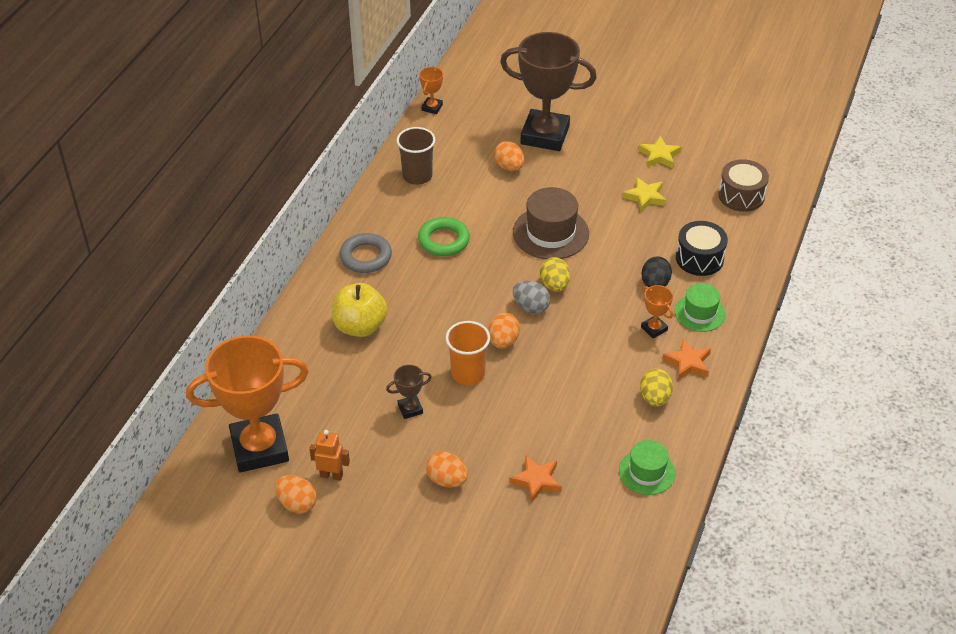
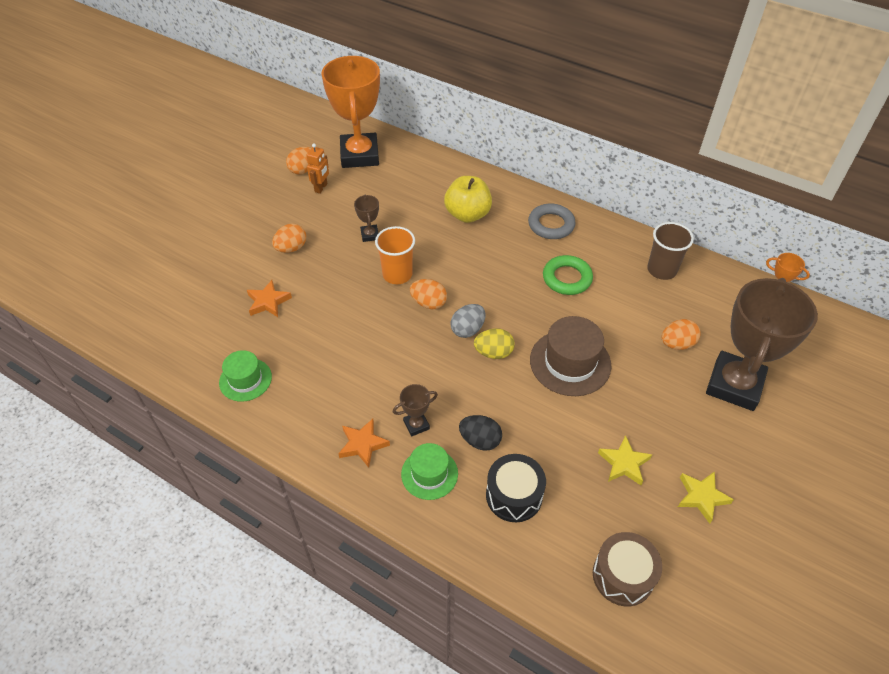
camera: 100 degrees right, 5 degrees up
(654, 329) = (416, 425): orange trophy -> brown trophy
(654, 398) = (327, 405): yellow egg -> none

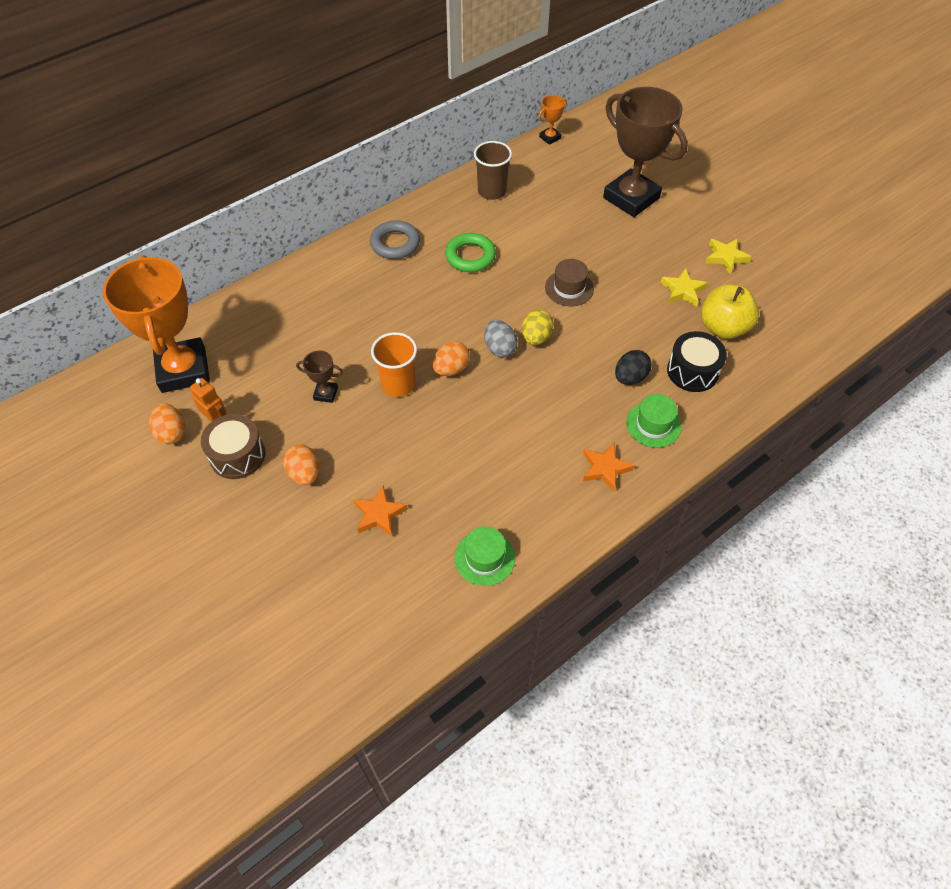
camera: 70 degrees left, 5 degrees up
(359, 155) = (183, 370): orange trophy -> orange trophy turned 60 degrees clockwise
(416, 425) = (597, 420): brown trophy -> none
(467, 214) = (343, 302): yellow apple -> yellow apple (723, 327)
(570, 362) = (569, 288): brown hat -> brown hat, size x0.63
(623, 576) = (780, 327): brown drum -> brown drum (237, 455)
(677, 344) = (577, 214): orange egg -> none

